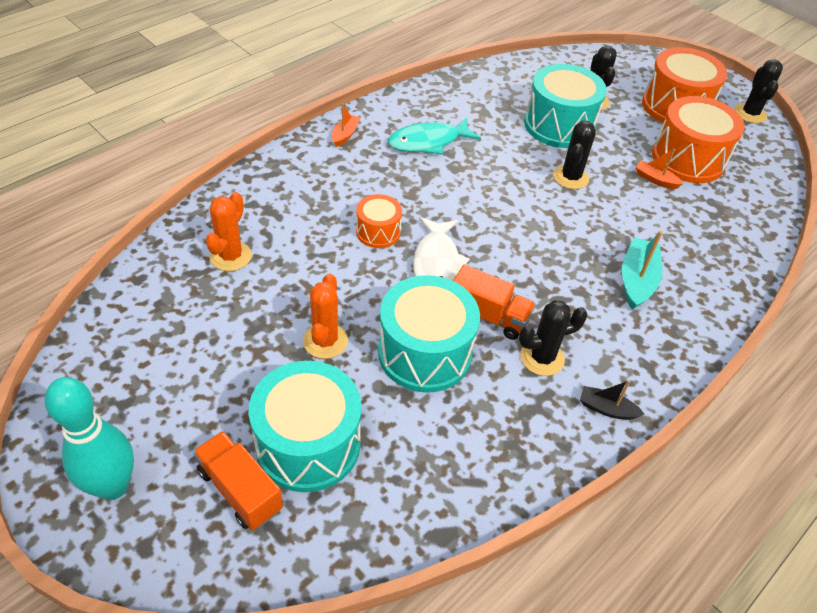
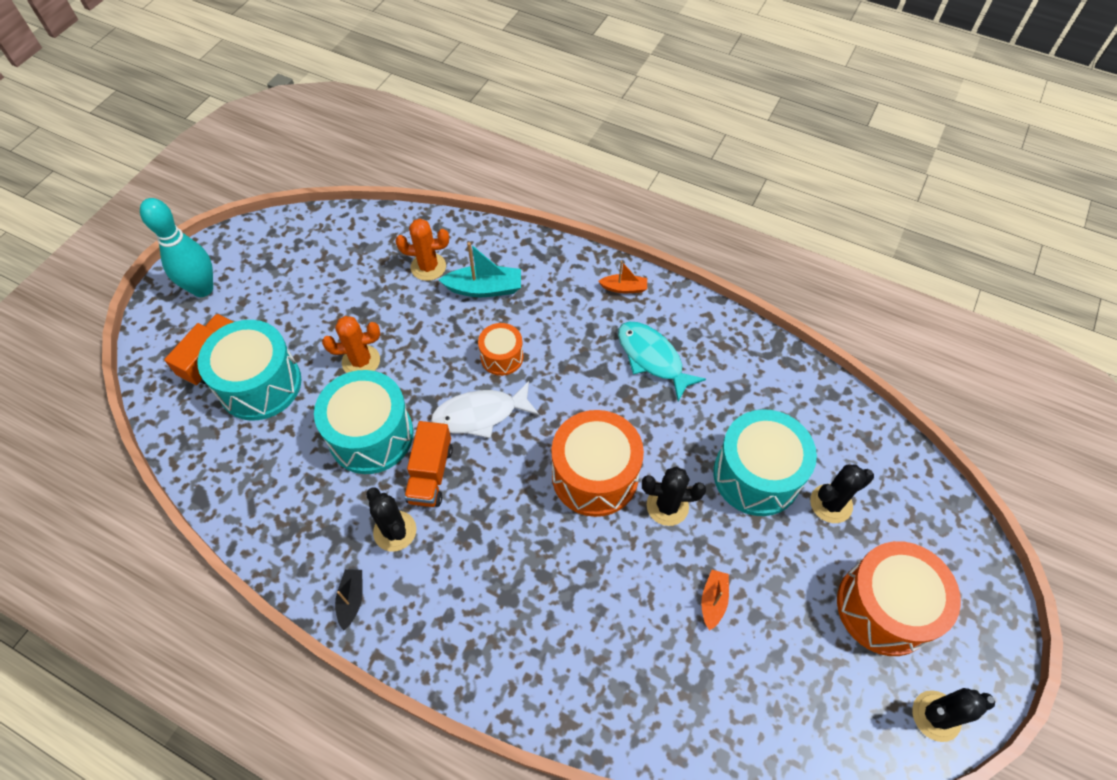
camera: 75 degrees right, 10 degrees up
(637, 280) = (531, 603): turquoise boat -> turquoise boat (484, 288)
(688, 159) = (777, 636): orange drum -> orange drum (595, 475)

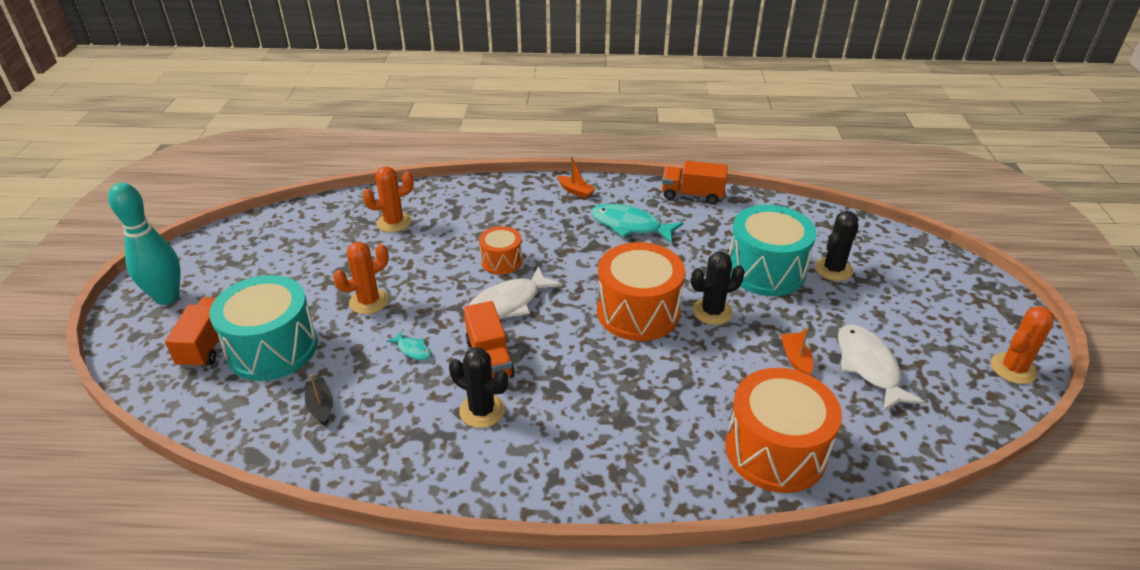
camera: 25 degrees left, 20 degrees down
(351, 600) = (472, 478): black boat -> black boat (321, 406)
(371, 435) = (413, 350): turquoise drum -> turquoise fish
(484, 288) = (455, 222): turquoise boat -> none
(624, 288) = (575, 191): orange boat -> orange boat turned 60 degrees clockwise
(744, 339) = (692, 195): none -> orange truck
(781, 643) = (869, 367): none -> white fish
(884, 607) = (922, 317): orange drum -> orange drum (775, 450)
(936, 716) = (1013, 369): black cactus -> orange cactus

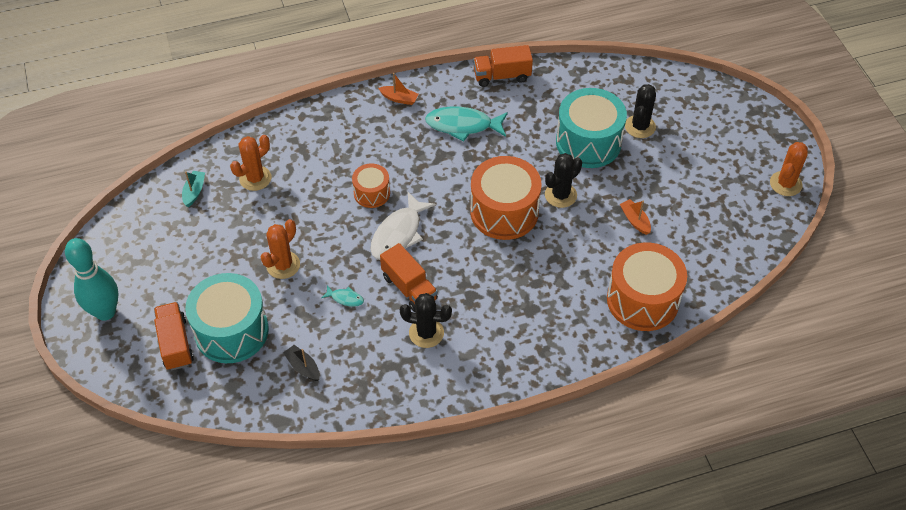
camera: 20 degrees left, 15 degrees up
(329, 220) = (194, 192): none -> turquoise boat
(869, 367) = (688, 212): white fish -> none

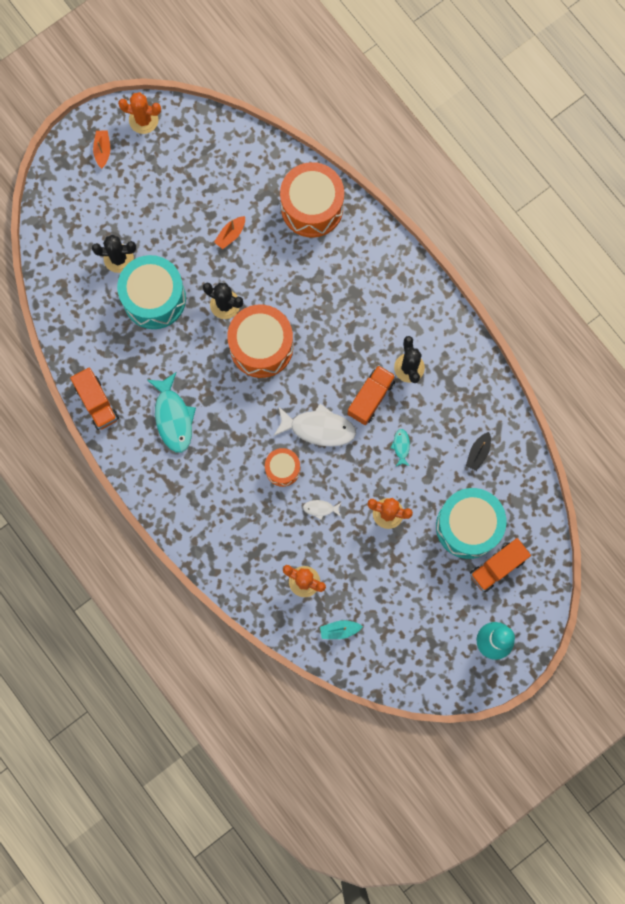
camera: 110 degrees left, 25 degrees up
(317, 211) = (320, 509): none -> white fish
(399, 98) = (160, 489): orange boat -> orange boat (102, 150)

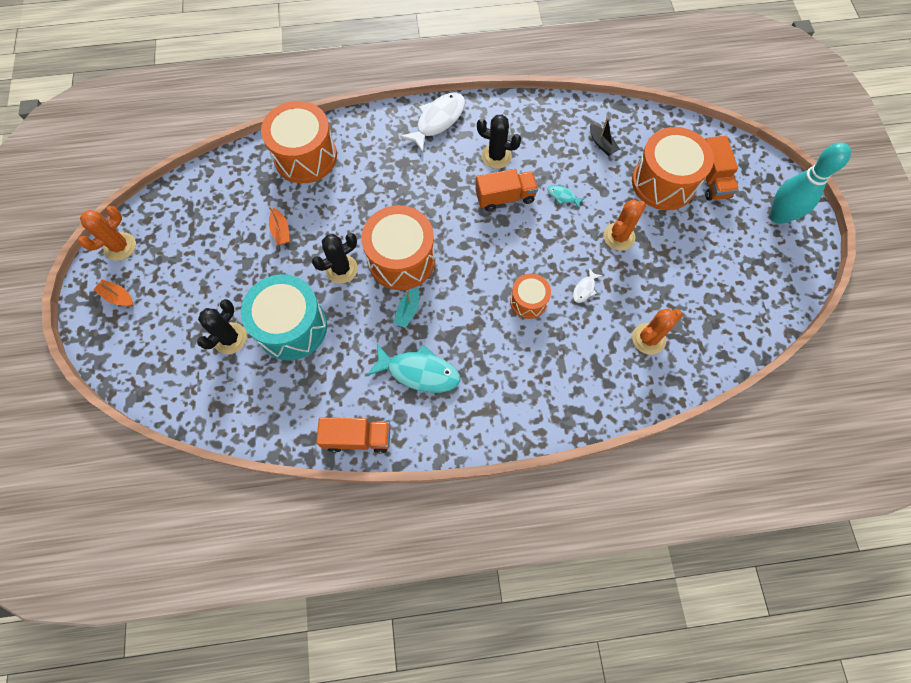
camera: 60 degrees left, 10 degrees down
(318, 428) = (507, 252): white fish -> white fish (438, 121)
(339, 630) = (711, 332): turquoise boat -> turquoise boat (408, 311)
(371, 398) = (505, 197): orange truck -> orange truck turned 105 degrees clockwise
(468, 526) = (663, 182): turquoise drum -> orange drum

